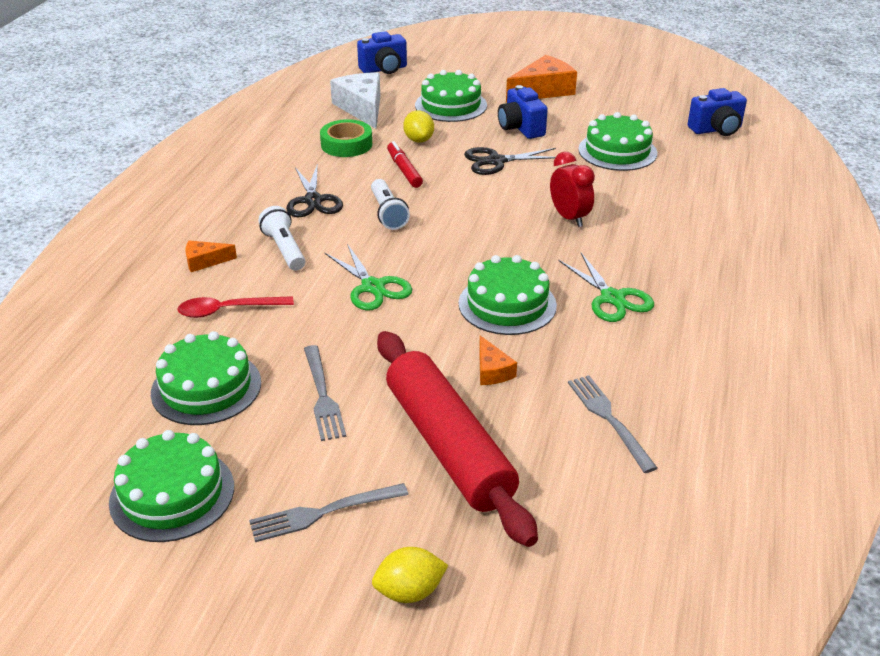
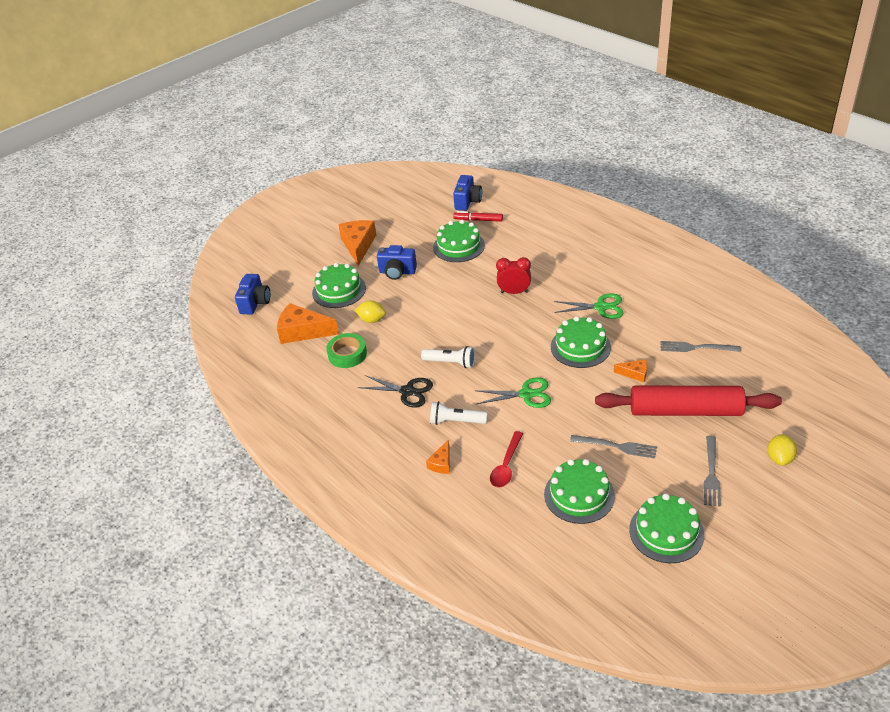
camera: 55 degrees left, 5 degrees up
(362, 108) = (302, 331): white cheese -> orange cheese
(404, 170) = (404, 339): red marker -> red marker (478, 220)
(496, 161) = (428, 297): black scissors -> none

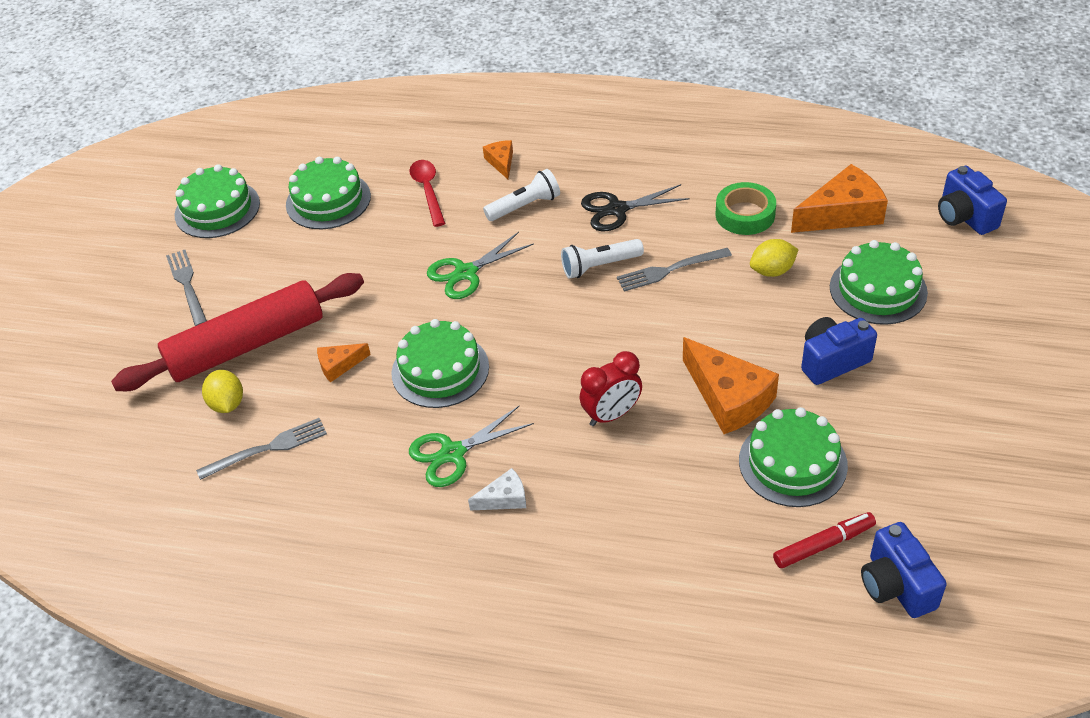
camera: 145 degrees right, 5 degrees up
(358, 245) = (960, 379): orange cheese -> orange cheese (728, 397)
(590, 281) = (504, 498): none -> white cheese
(617, 446) = (313, 265): grey fork -> grey fork (669, 270)
(779, 458) = (107, 338): yellow lemon -> yellow lemon (227, 404)

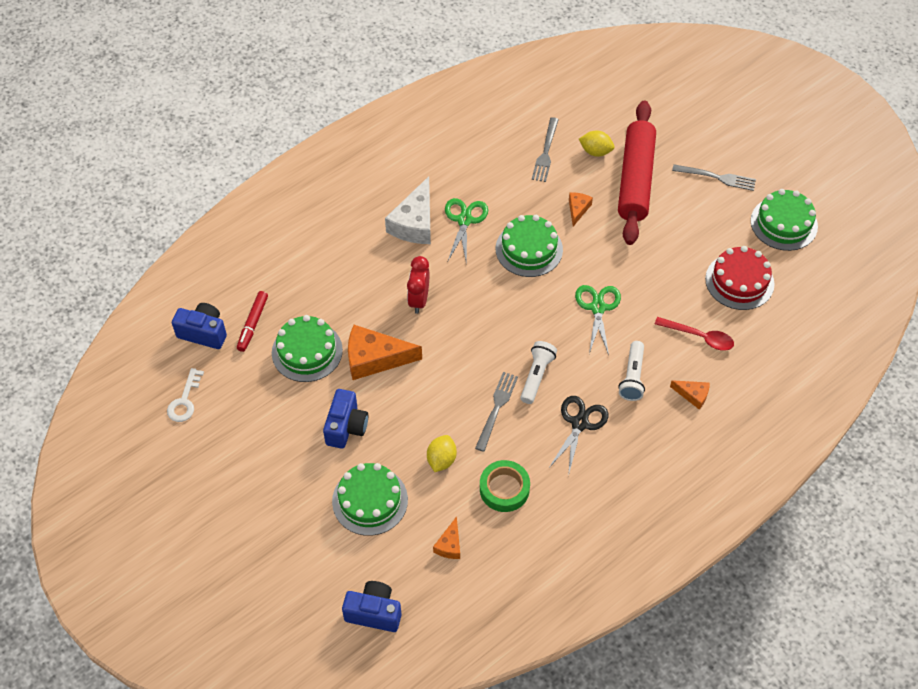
camera: 125 degrees right, 10 degrees up
(328, 200) = (739, 281): green cake -> red cake
(504, 498) = (414, 223): white cheese -> white cheese, size x1.96
(842, 213) = (449, 545): orange cheese -> orange cheese, size x0.51
(992, 525) = (185, 400): none -> white key

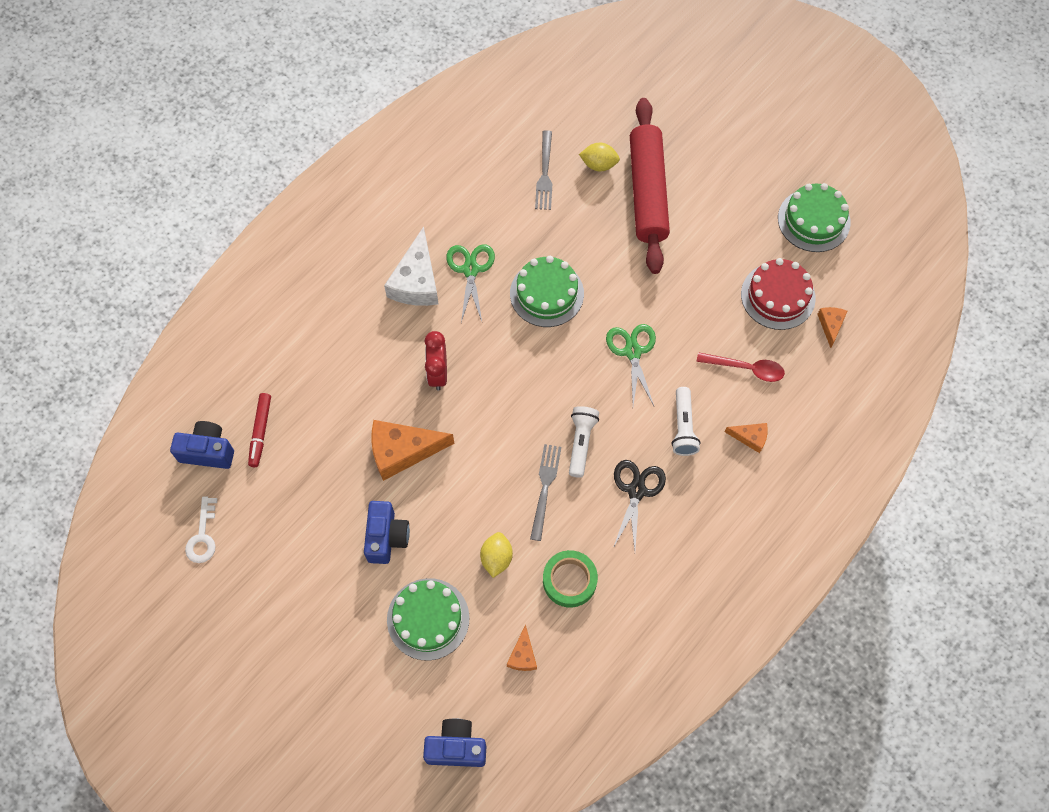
camera: 10 degrees left, 10 degrees up
(307, 351) = (326, 455): green cake -> none
(577, 209) = (591, 237): orange cheese -> orange cheese (830, 325)
(717, 177) = (735, 176): grey fork -> none

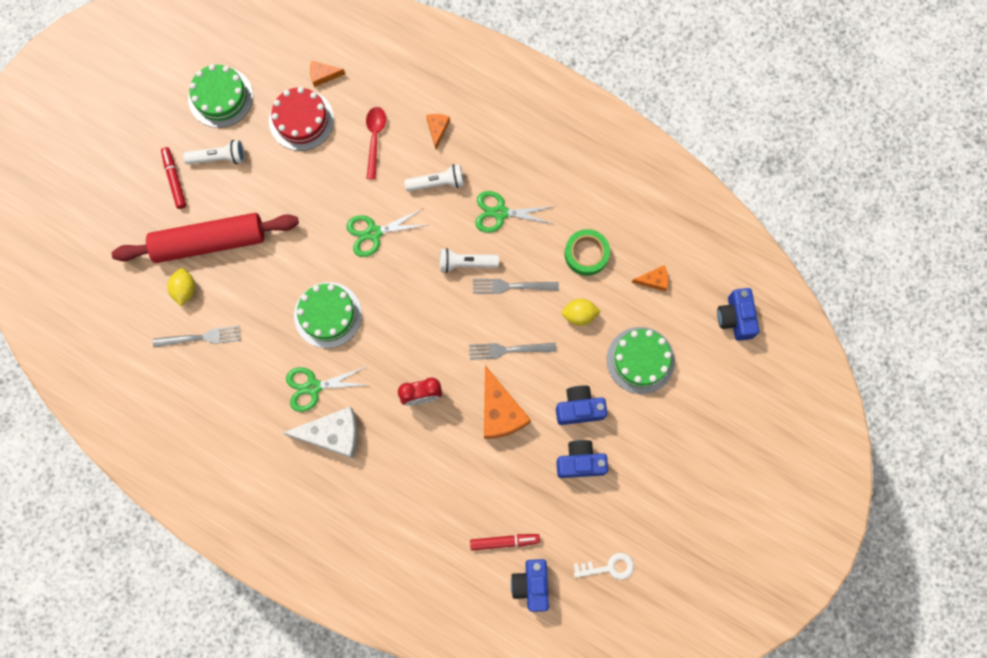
camera: 100 degrees left, 10 degrees up
(325, 527) = (580, 462): none -> blue camera
(470, 471) = (508, 350): none -> grey fork
(636, 491) = (500, 213): black scissors -> green scissors
(722, 167) = (174, 179): none -> red marker
(742, 211) = (219, 158): none -> white flashlight

